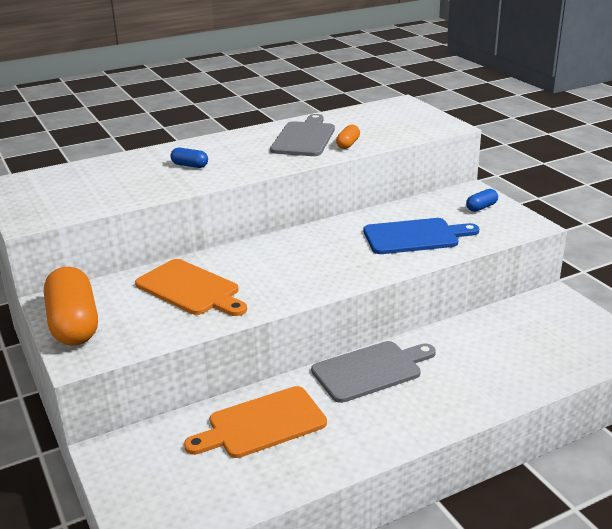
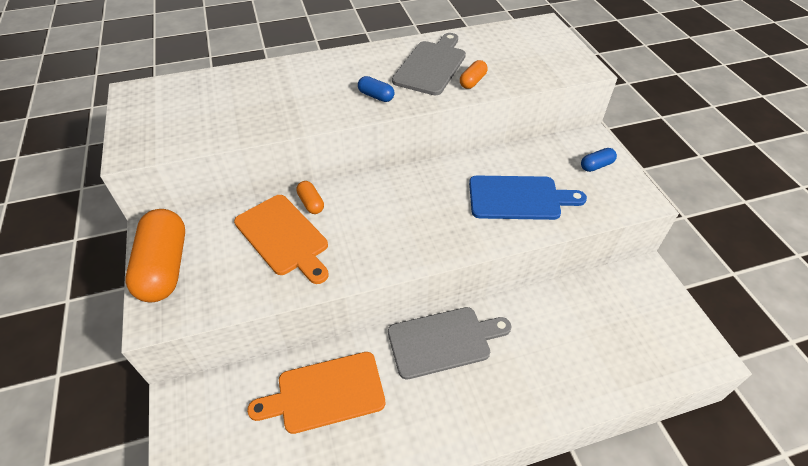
camera: 10 degrees right, 20 degrees up
(190, 165) = (308, 91): blue capsule -> blue capsule (376, 96)
(209, 263) = (311, 203): none -> orange capsule

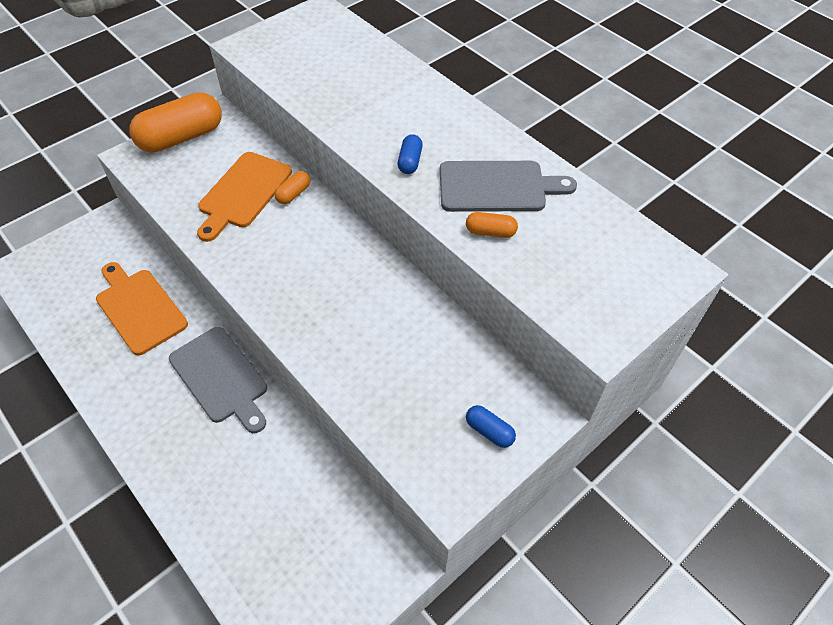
camera: 65 degrees right, 5 degrees up
(518, 198) = (385, 361): blue cutting board -> none

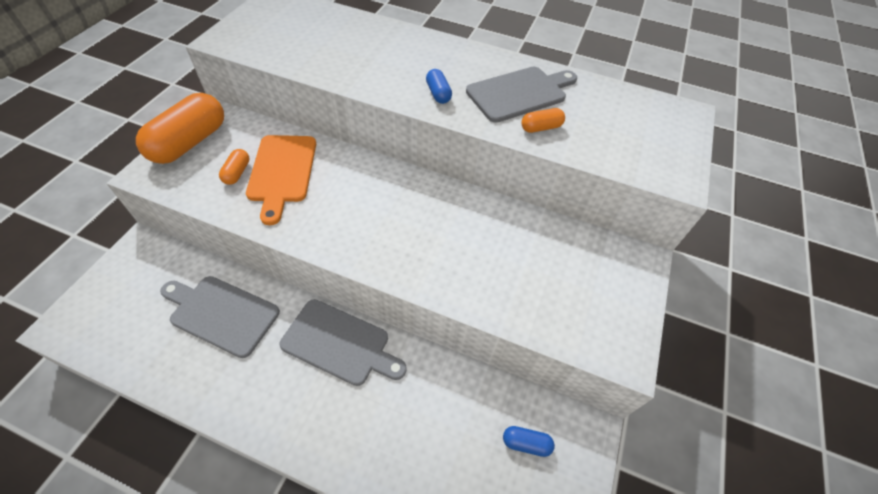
camera: 30 degrees left, 0 degrees up
(139, 308) = (221, 313): orange cutting board -> grey cutting board
(293, 194) = (329, 159): orange capsule -> orange capsule (237, 173)
(489, 431) = (614, 288): blue capsule -> blue capsule (526, 443)

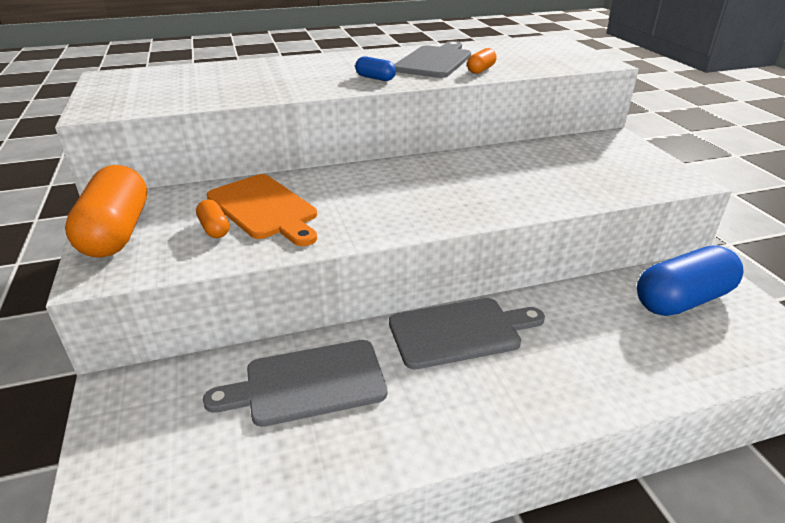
camera: 35 degrees left, 20 degrees down
(526, 443) = (682, 300): blue capsule -> blue capsule, size x2.23

